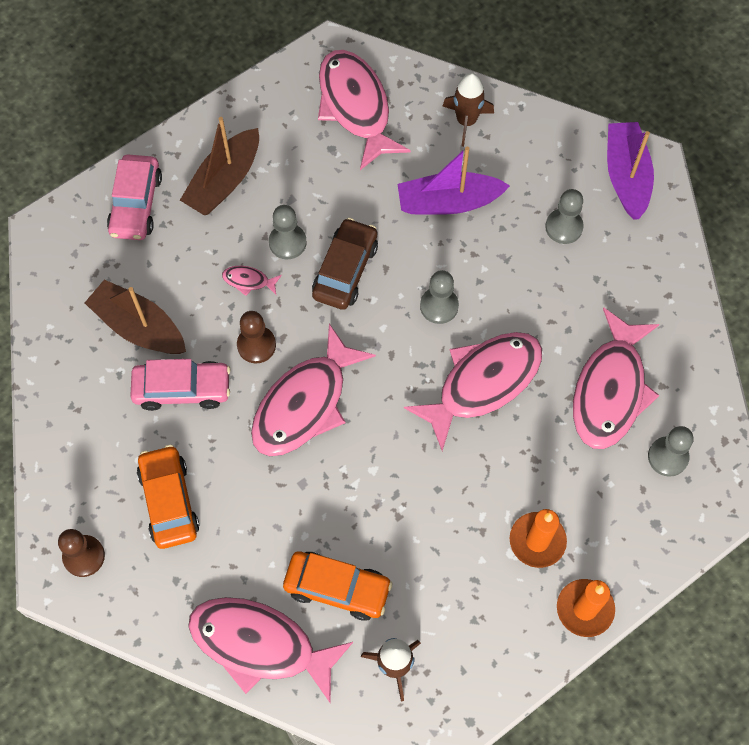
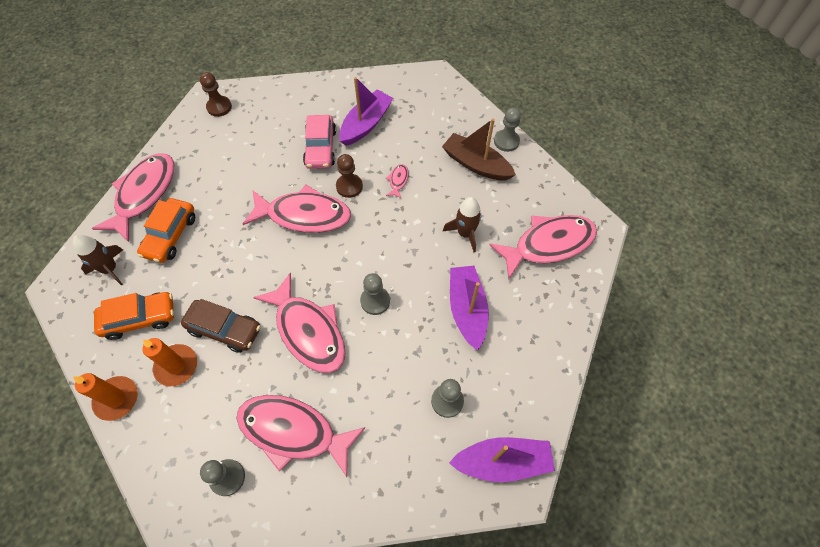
camera: 90 degrees right, 5 degrees down
(136, 204) = (455, 118): pink car -> none
(139, 327) = (366, 124): brown boat -> purple boat
(169, 501) = (246, 145): orange car -> orange car (140, 318)
(287, 242) = (428, 202): grey pawn -> grey pawn (506, 141)
(305, 403) = (304, 215): pink fish -> pink fish turned 150 degrees clockwise
(345, 270) = (406, 238): brown car -> brown car (225, 329)
(466, 121) = (545, 325): brown rocket -> brown rocket (465, 233)

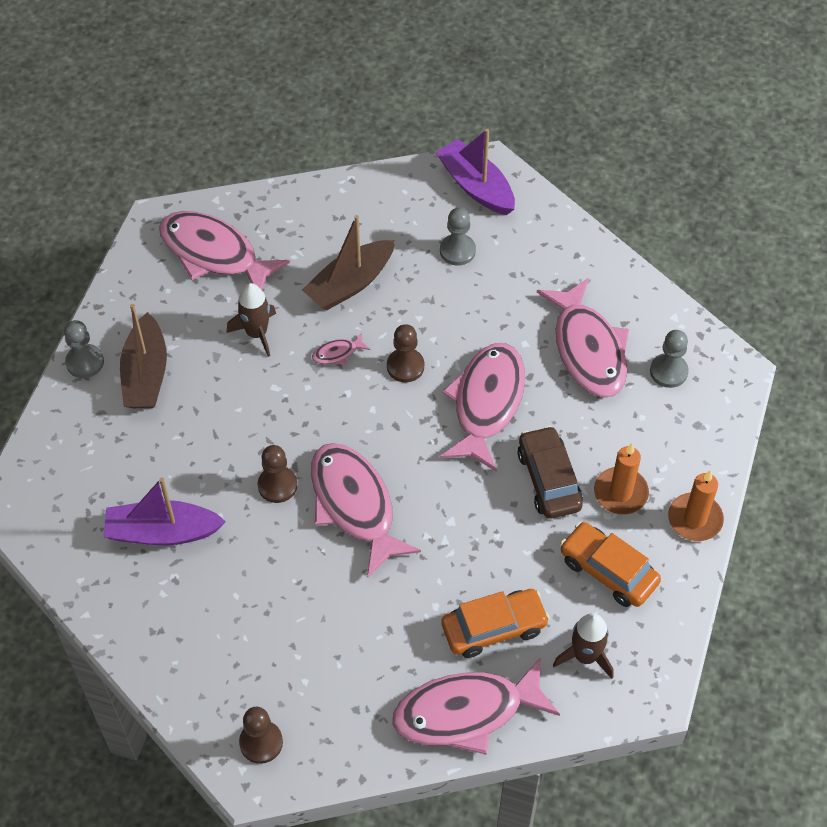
camera: 125 degrees left, 5 degrees down
(321, 148) = (241, 558): pink car -> none
(375, 301) = (405, 366): grey pawn -> brown pawn
(398, 181) = (230, 439): pink fish -> pink fish (337, 353)
(467, 310) = (350, 284): purple boat -> brown boat

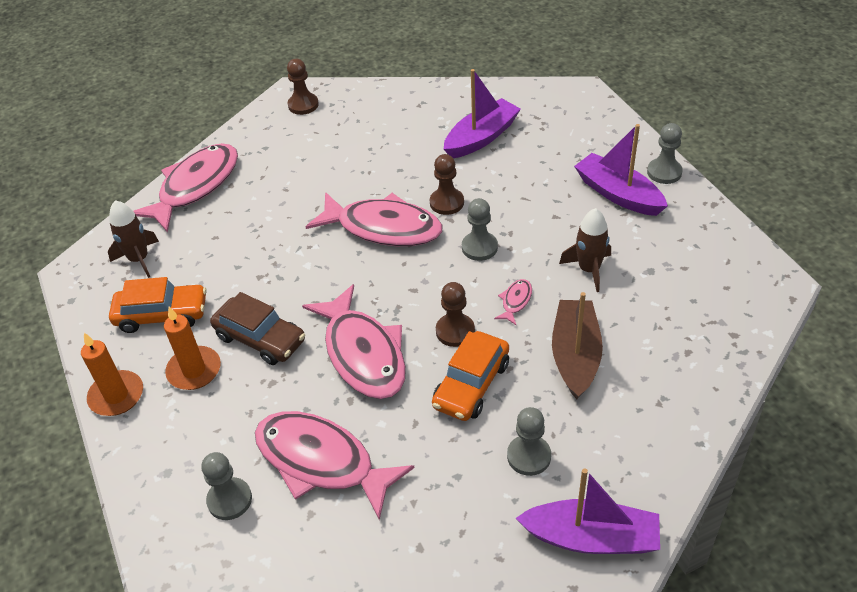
camera: 140 degrees right, 10 degrees down
(146, 374) = (618, 194): brown boat -> purple boat
(214, 254) = (702, 294): pink fish -> none
(306, 419) = (479, 247): none -> grey pawn
(494, 628) = (217, 232): orange car -> orange car (471, 385)

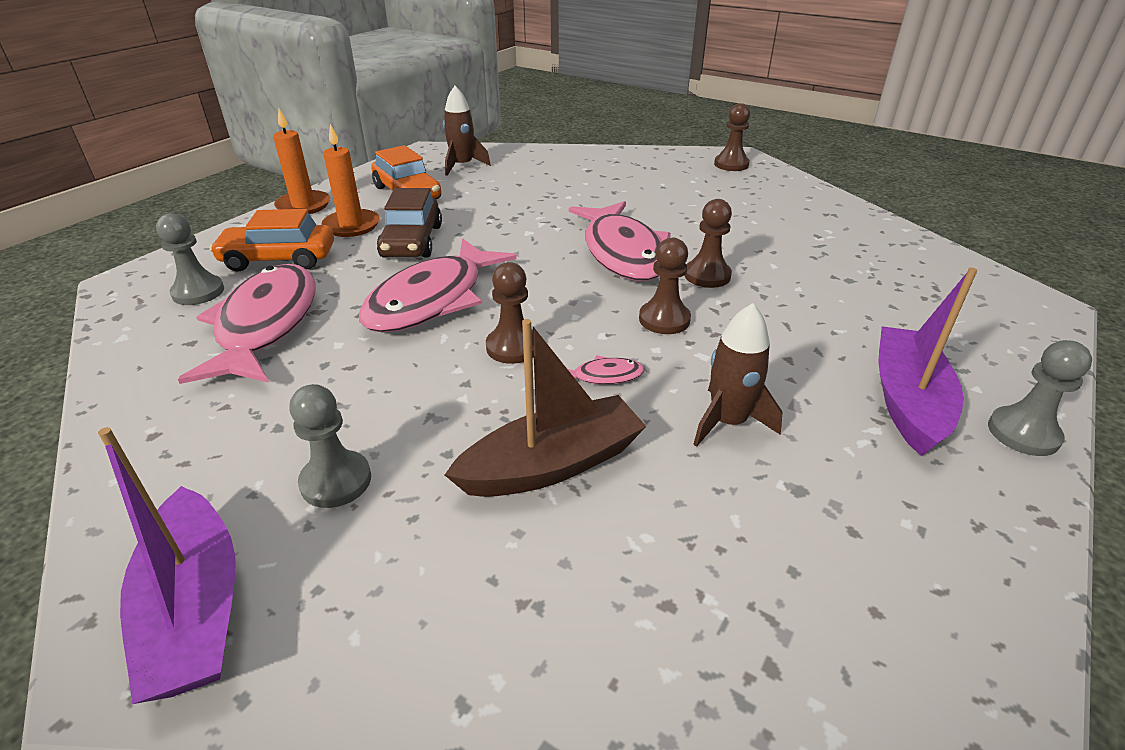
camera: 55 degrees right, 10 degrees down
(195, 187) = (568, 158): pink fish -> none
(471, 385) = (435, 388): orange car -> orange car (279, 259)
(479, 247) = (664, 319): grey pawn -> brown pawn
(481, 138) = (839, 263): purple boat -> none

